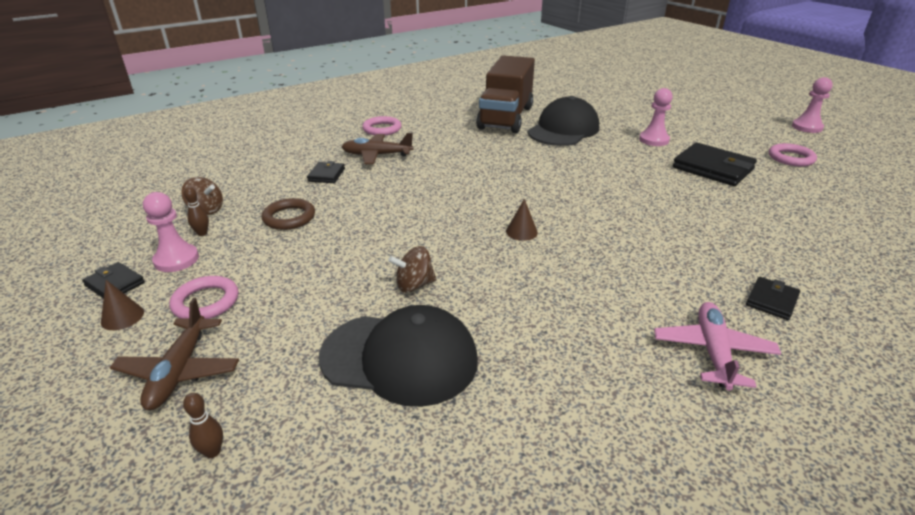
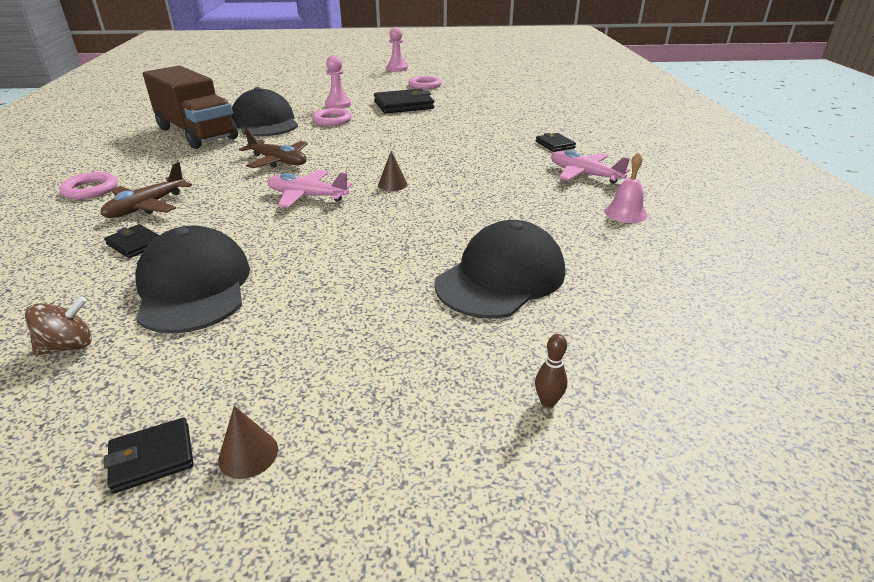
camera: 60 degrees left, 0 degrees up
(176, 259) = (166, 389): pink pawn -> none
(179, 371) = (409, 411): brown plane -> brown plane (278, 161)
(202, 233) = (128, 358): brown bowling pin -> none
(206, 302) = (297, 375): pink ring -> pink ring (332, 120)
(289, 217) = (194, 287): brown ring -> black cap
(414, 285) = (411, 247): brown spinning top -> none
(453, 202) = (307, 196): none -> pink plane
(642, 420) = (625, 213): none -> pink bell

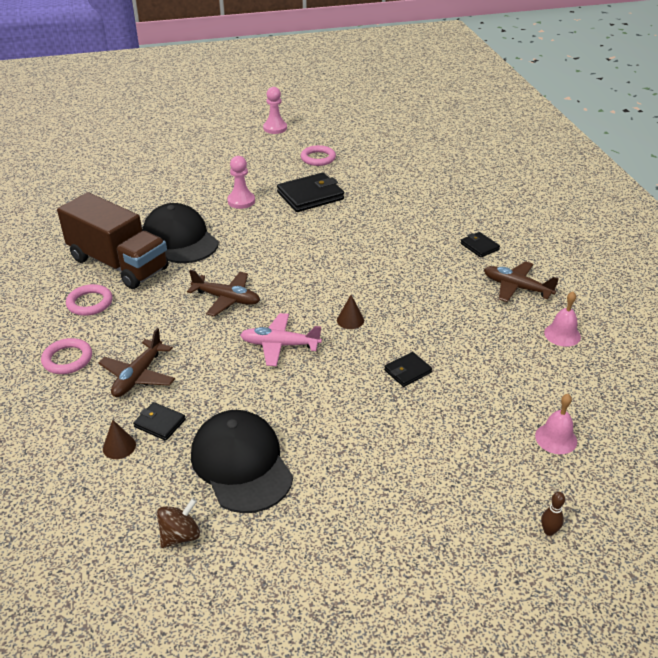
camera: 10 degrees left, 5 degrees up
(152, 458) = (305, 614): black wallet -> black wallet (407, 371)
(248, 454) = (368, 601): brown cone -> brown cone (119, 446)
(332, 120) = (248, 229): pink ring -> pink ring (90, 303)
(501, 278) = (482, 422): black cap -> none
(584, 174) = (516, 287): pink plane -> brown plane
(589, 302) = (556, 438): none -> pink bell

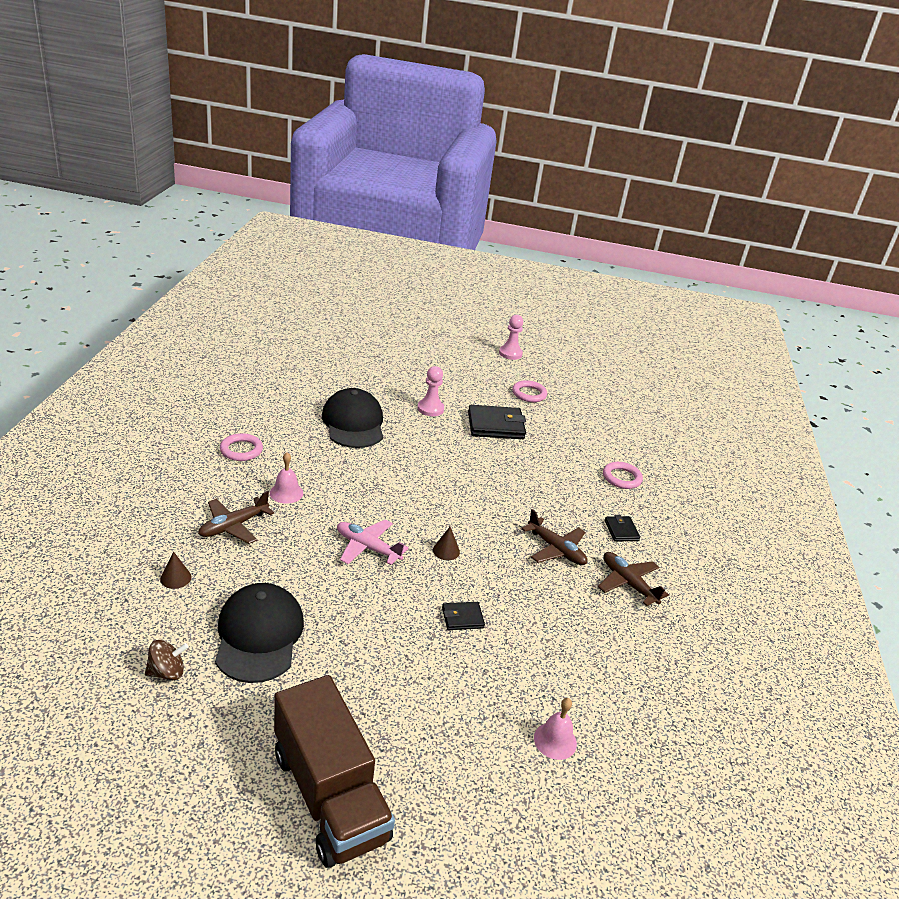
camera: 20 degrees right, 5 degrees down
(67, 359) = (190, 489): pink ring -> pink ring (621, 478)
(118, 264) = (288, 426): brown truck -> brown truck (329, 795)
(160, 423) = (220, 572): black wallet -> none
(227, 299) = (353, 490): brown plane -> brown plane (556, 549)
(549, 531) = (480, 822): brown bowling pin -> none
(562, 334) = (639, 646): pink bell -> pink bell (286, 493)

